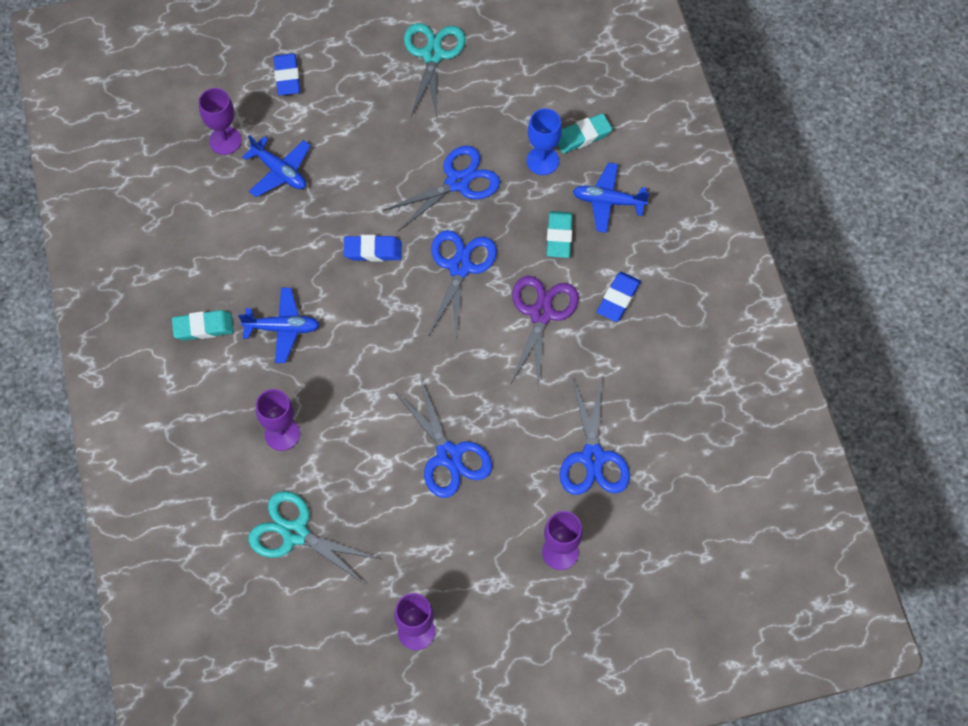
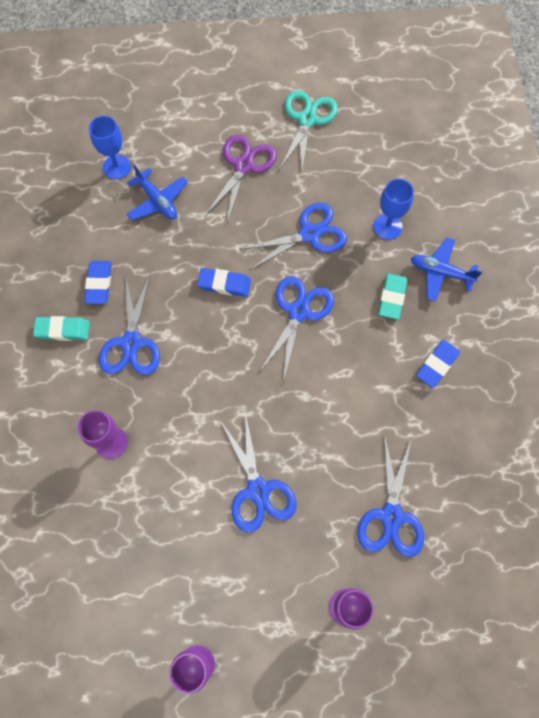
camera: 10 degrees right, 5 degrees up
(225, 141) = (117, 167): purple goblet -> blue goblet
(282, 328) = (131, 342): blue plane -> blue scissors
(287, 77) = (180, 120): blue eraser -> blue eraser (99, 284)
(295, 533) = (103, 542): turquoise scissors -> none
(541, 314) = (364, 367): purple scissors -> purple scissors (243, 166)
(582, 136) = (426, 210): turquoise eraser -> none

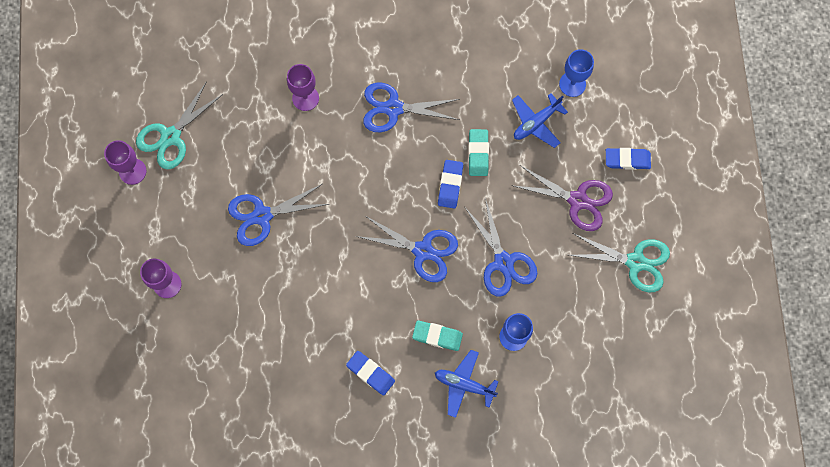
camera: 90 degrees right, 5 degrees up
(63, 330) = (405, 52): turquoise eraser -> turquoise eraser (478, 154)
(99, 284) = (449, 77): blue eraser -> blue eraser (627, 160)
(151, 613) = (171, 136): none -> turquoise scissors
(391, 516) = (237, 324): blue scissors -> none
(440, 272) = (464, 384): blue plane -> blue plane turned 90 degrees counterclockwise

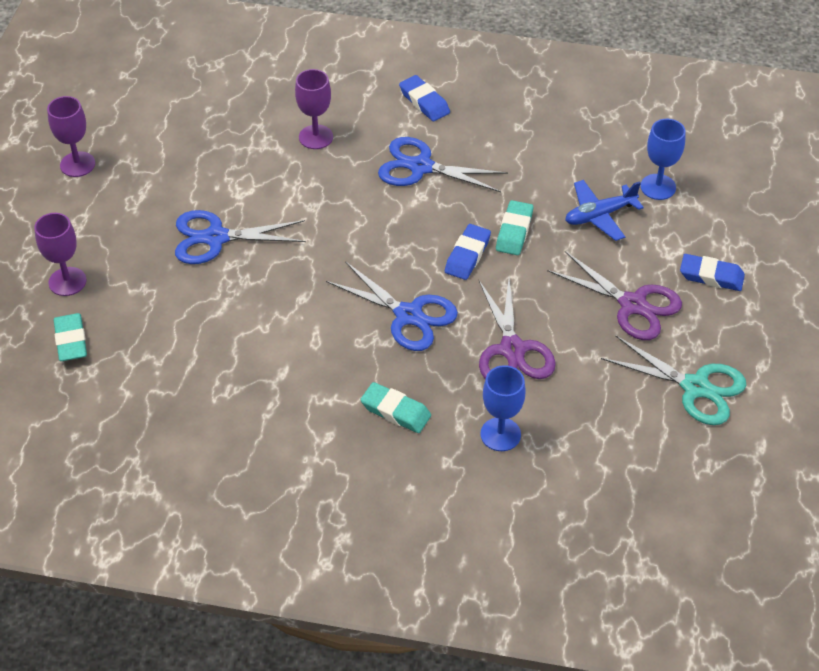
camera: 15 degrees right, 25 degrees down
(171, 136) = (138, 141): turquoise scissors -> none
(190, 336) = (71, 341): none -> turquoise eraser
(370, 373) = (290, 433): blue eraser -> blue eraser (424, 102)
(464, 384) = (414, 474): blue plane -> none
(503, 262) = (512, 349): blue scissors -> purple scissors

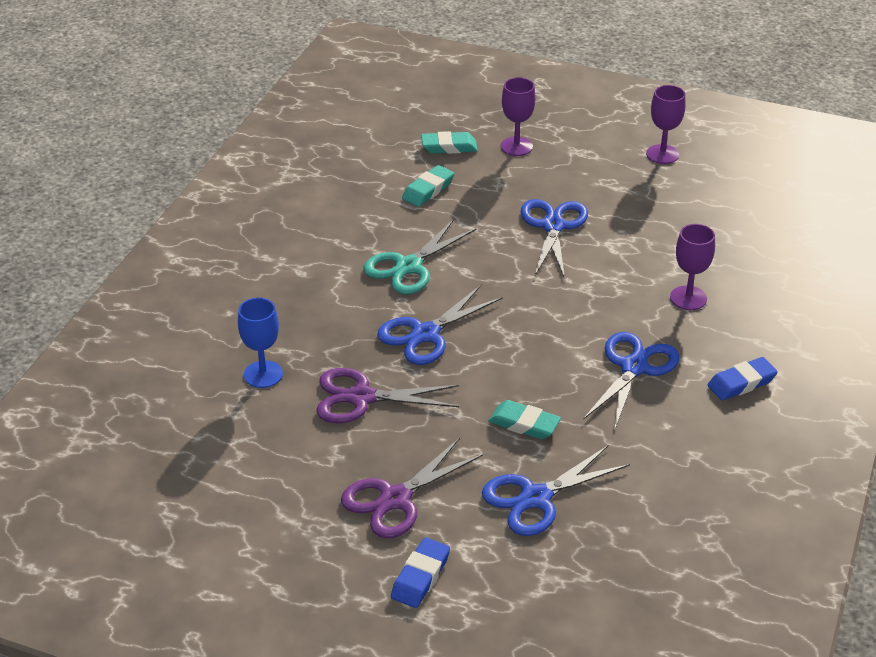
camera: 100 degrees right, 10 degrees down
(395, 411) = (313, 313): turquoise eraser -> turquoise eraser (428, 190)
(467, 255) = (496, 384): blue eraser -> none
(599, 215) = (536, 498): blue plane -> blue scissors
(658, 187) = (575, 560): blue goblet -> none
(695, 387) = (268, 525): turquoise scissors -> turquoise scissors (409, 266)

